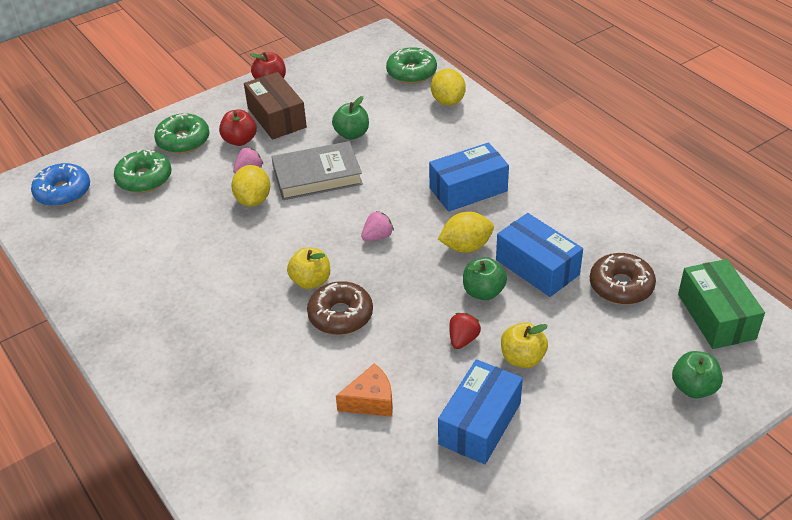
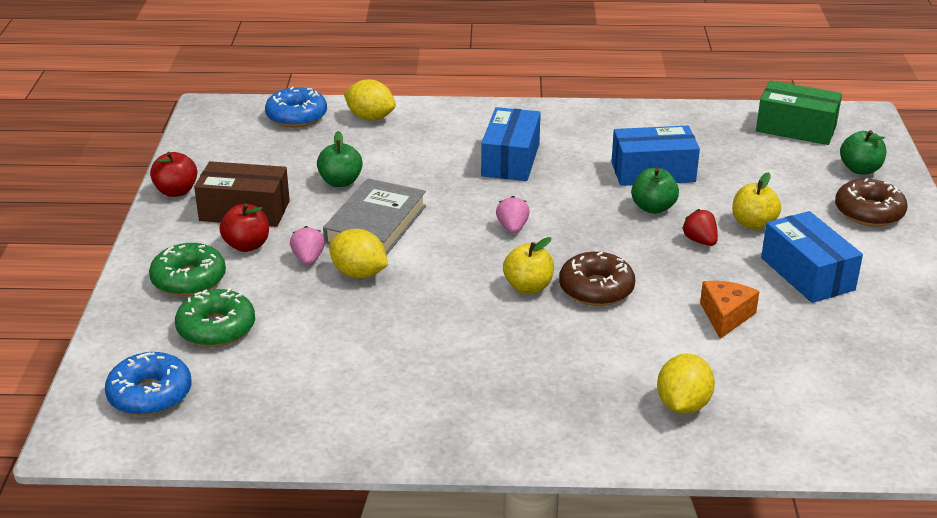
camera: 55 degrees left, 10 degrees down
(411, 72) = (296, 116): green donut -> blue donut
(466, 247) = (585, 192): yellow lemon -> yellow lemon (683, 405)
(621, 286) = (719, 148): brown donut -> brown donut (869, 212)

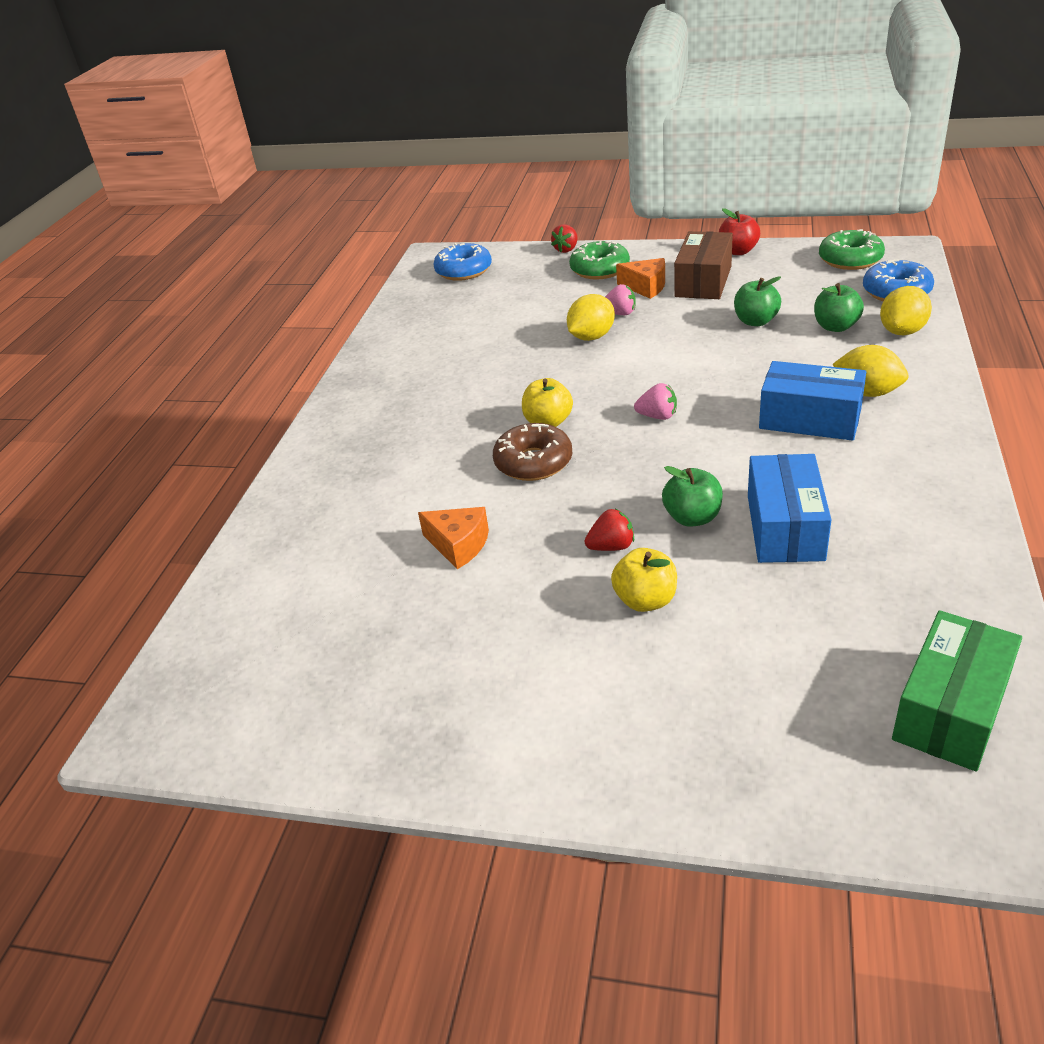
camera: 105 degrees right, 5 degrees up
(117, 310) = (566, 249): none -> red strawberry
(216, 328) = (531, 285): green donut -> green donut (850, 259)
(247, 245) = (646, 287): red apple -> orange cheese
(376, 224) = (673, 342): grey book -> none
(683, 405) = (337, 498): yellow lemon -> yellow lemon (867, 392)
(807, 274) = (521, 628): blue box -> none
(860, 169) = (804, 762): green apple -> green apple (835, 327)
(869, 212) = (664, 735): brown donut -> none

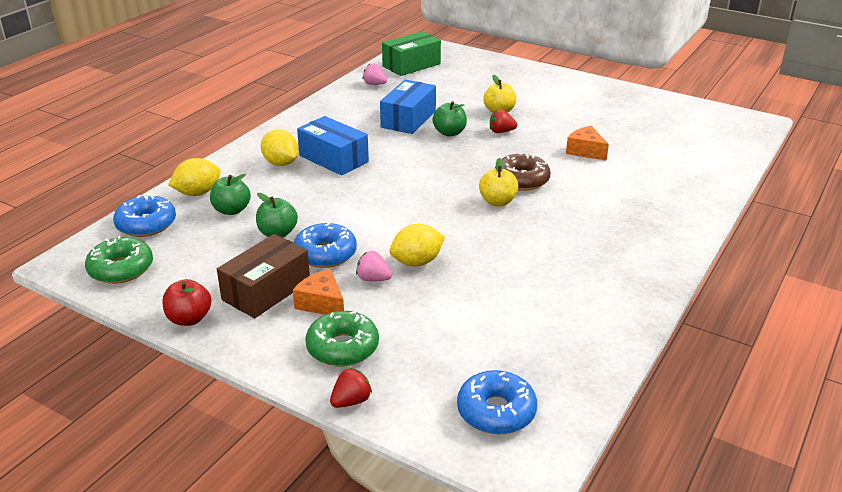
camera: 165 degrees left, 5 degrees down
(657, 416) = (421, 185): pink strawberry -> pink strawberry (374, 84)
(686, 319) = (325, 254): none -> blue donut

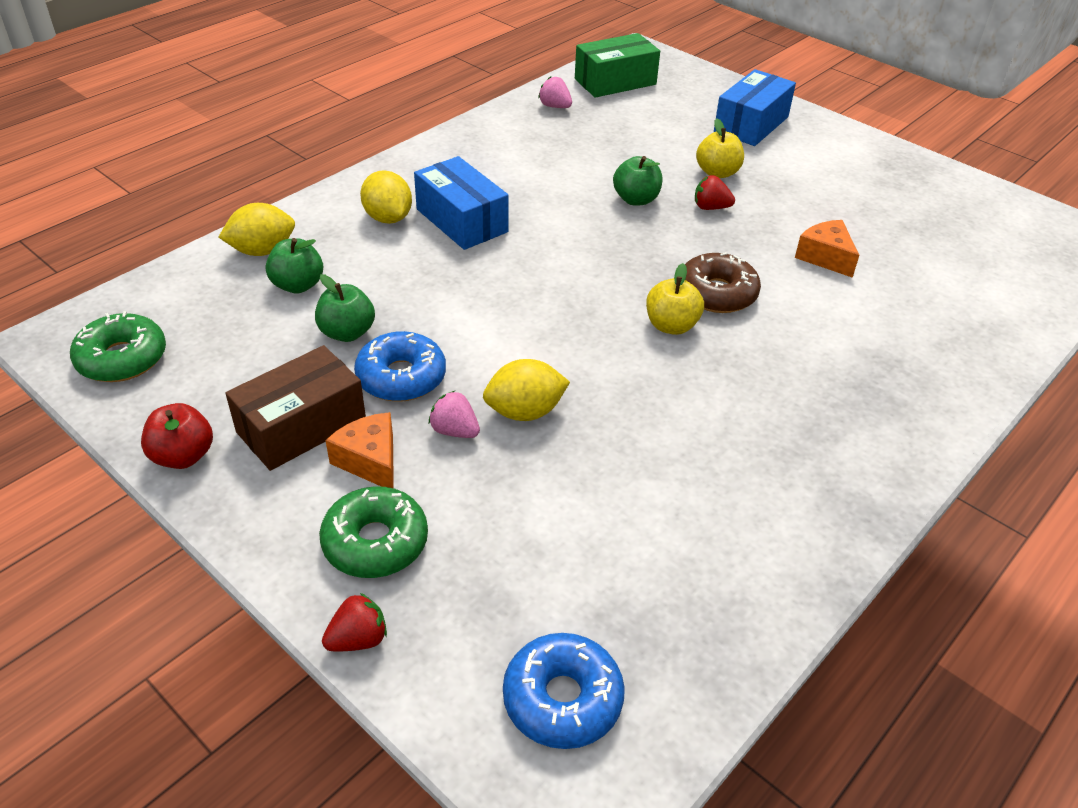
camera: 10 degrees right, 10 degrees up
(146, 224) = (179, 291): blue donut -> none
(408, 119) = (585, 169): blue box -> blue box (751, 124)

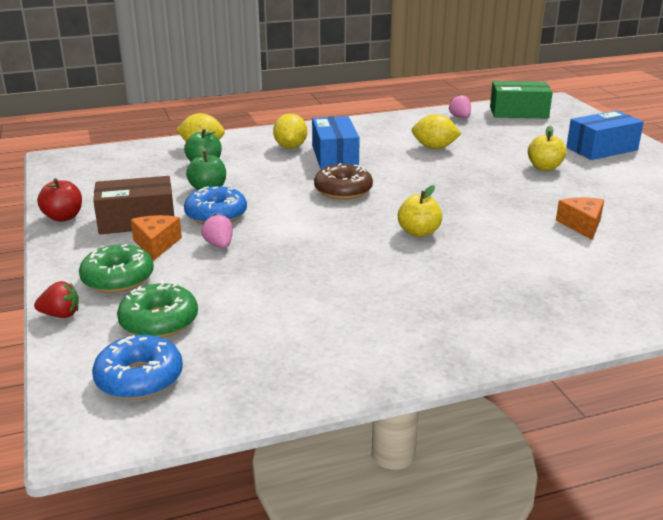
camera: 30 degrees right, 15 degrees down
(122, 359) = (80, 173): green donut -> green donut (159, 321)
(525, 412) = (272, 247): yellow lemon -> yellow lemon (434, 147)
(636, 199) = (466, 169): green apple -> none
(710, 207) = (518, 183): red strawberry -> none
(717, 293) = (472, 225): brown donut -> brown donut (343, 190)

